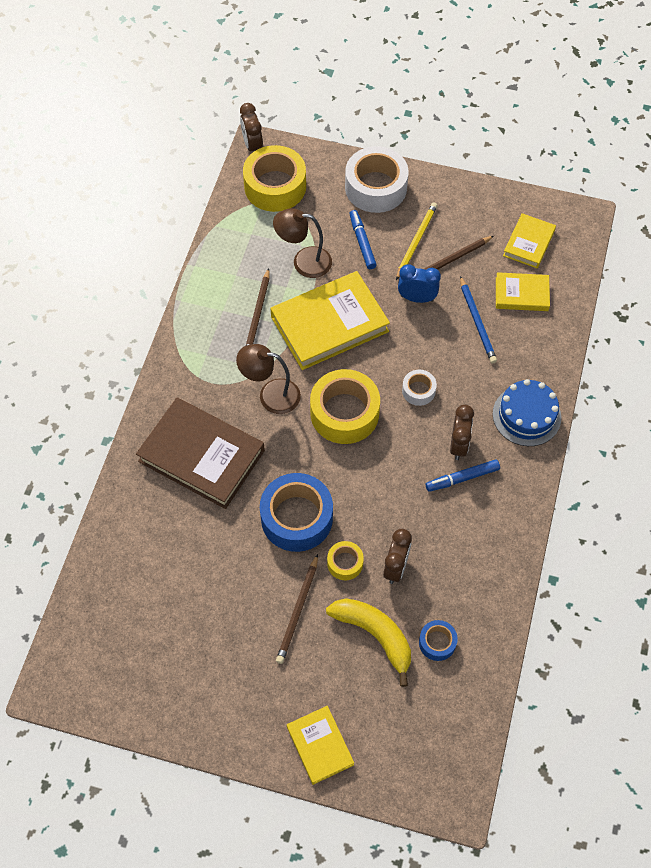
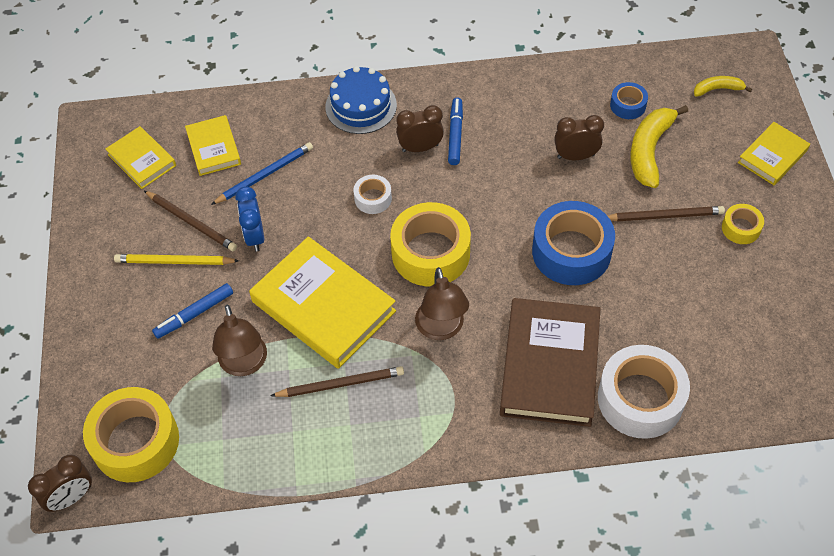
camera: 110 degrees left, 5 degrees down
(345, 563) = (595, 196): yellow tape -> yellow tape (741, 228)
(376, 187) = (104, 328): white tape -> white tape (640, 399)
(423, 740) = (717, 89): none -> yellow banana
(462, 478) = (455, 135): blue marker -> blue marker turned 135 degrees counterclockwise
(528, 243) = (142, 160): yellow book -> yellow book turned 45 degrees clockwise

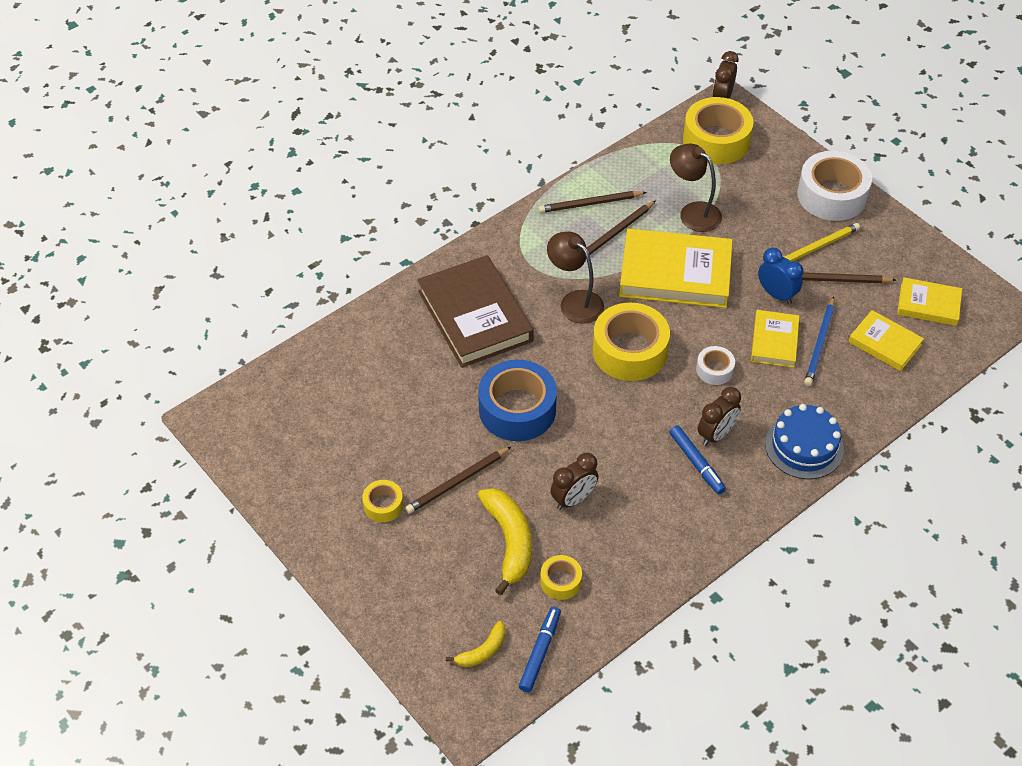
camera: 145 degrees right, 5 degrees down
(194, 314) = (761, 224): blue marker -> blue marker (540, 652)
(336, 435) = (590, 204): none -> brown pencil
(628, 105) = (560, 581): blue tape -> yellow tape
(640, 399) = (393, 326): white tape -> white tape (831, 195)
(772, 156) = (388, 598): yellow book -> yellow book (774, 341)

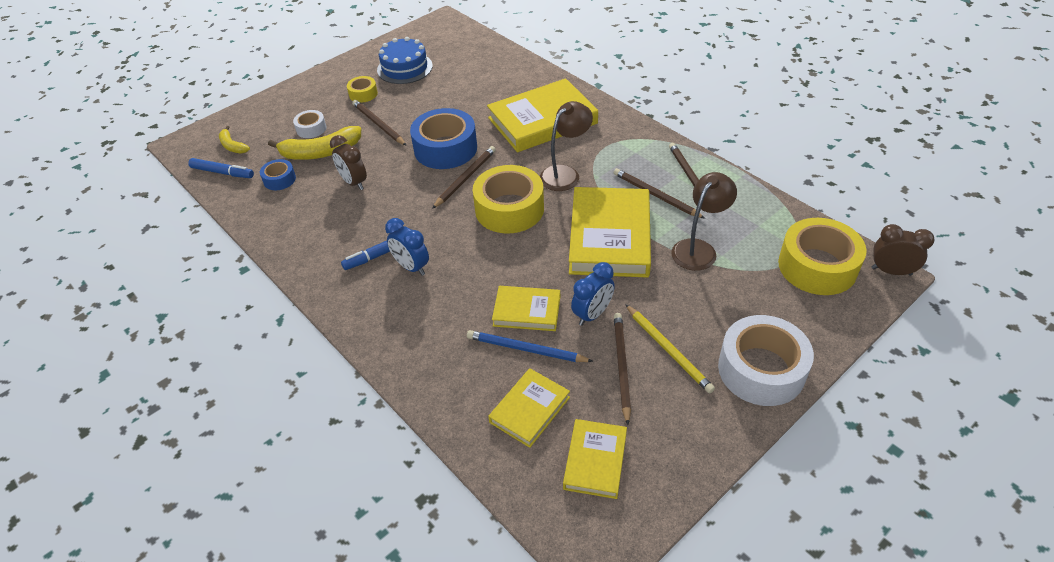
camera: 90 degrees right, 5 degrees down
(475, 316) = (542, 121): brown book -> yellow book
(560, 581) = (279, 179): yellow tape -> blue tape
(575, 389) = (465, 178): none -> brown pencil
(714, 370) = (488, 266): white tape -> white tape (311, 129)
(716, 434) = (411, 267): brown clock -> blue clock
(804, 446) = (392, 331): blue cake -> blue cake (404, 68)

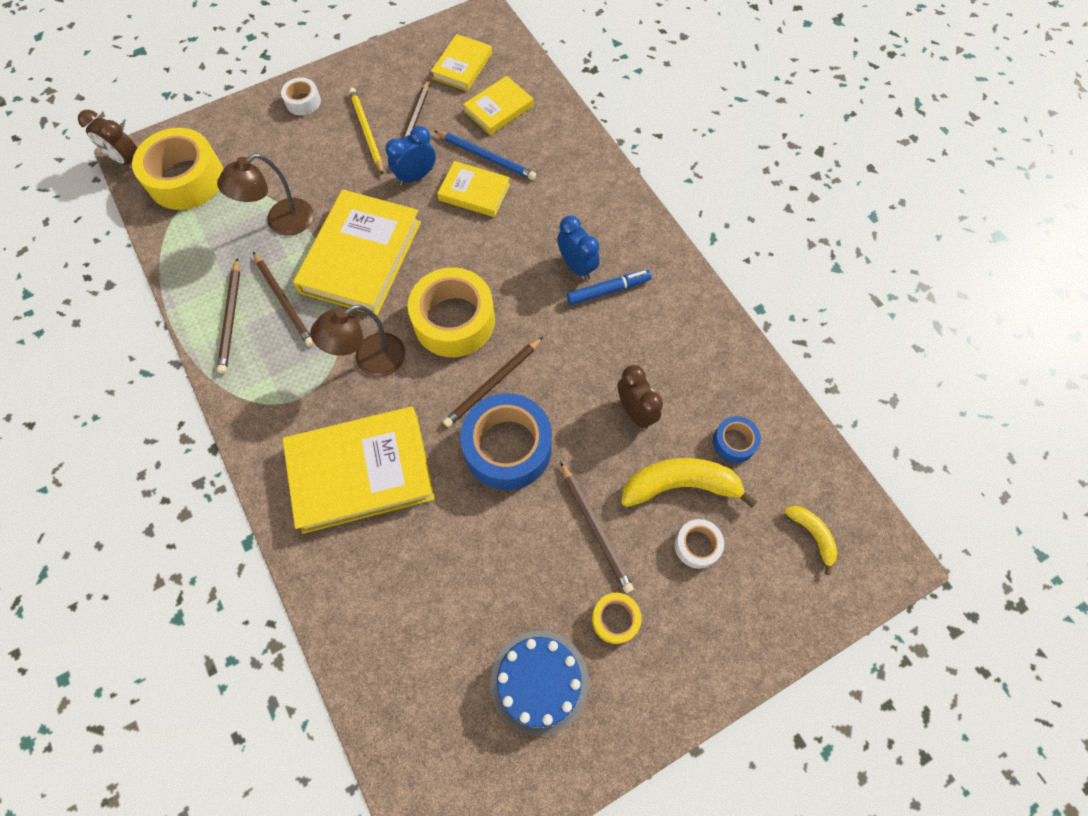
camera: 170 degrees left, 20 degrees up
(222, 172) = (815, 477): blue marker -> none
(761, 370) = (303, 102): white tape -> white tape, size x0.49

